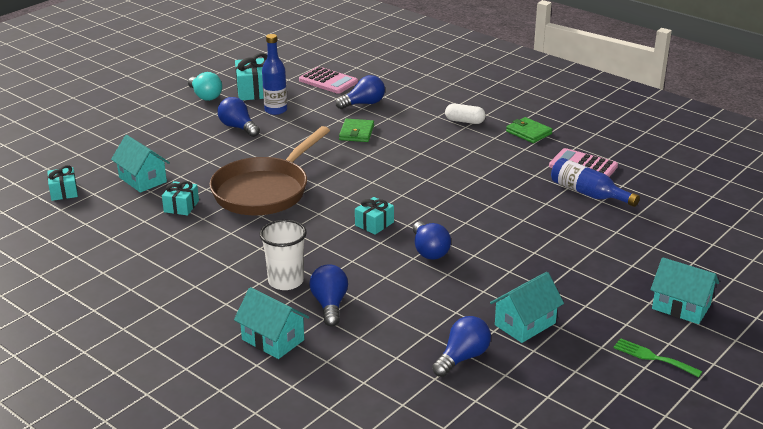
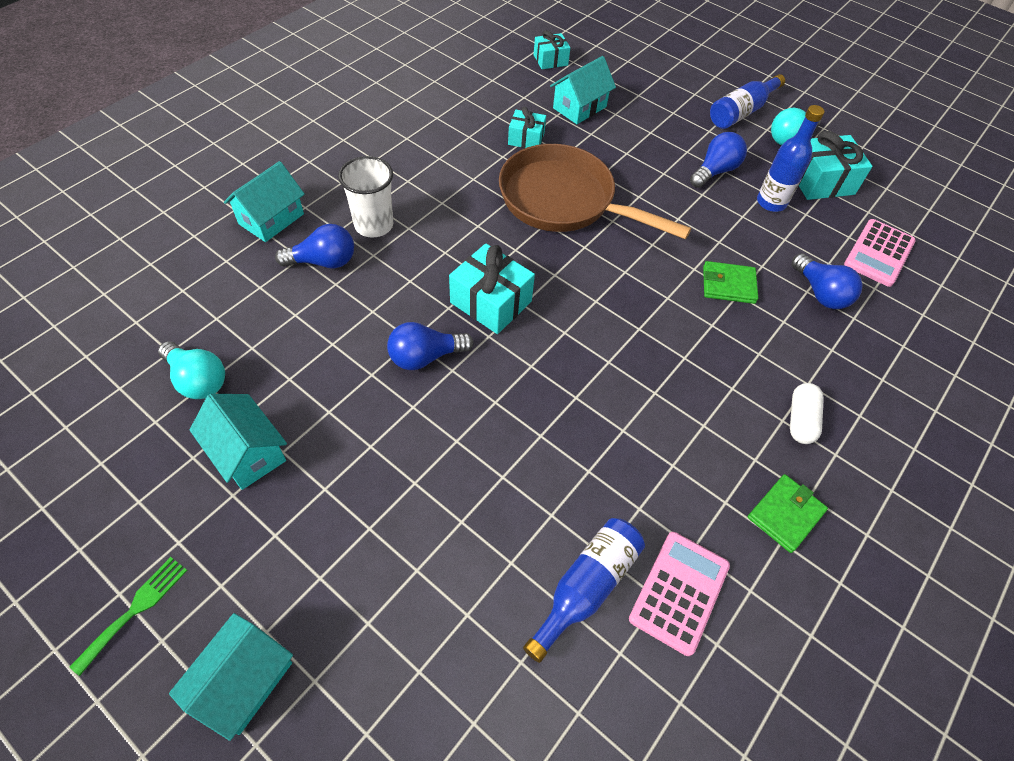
camera: 85 degrees right, 25 degrees up
(167, 111) = (741, 112): none -> blue bottle
(374, 224) = (491, 302): turquoise gift -> turquoise gift, size x1.63
(462, 358) = (198, 380): blue light bulb -> turquoise light bulb

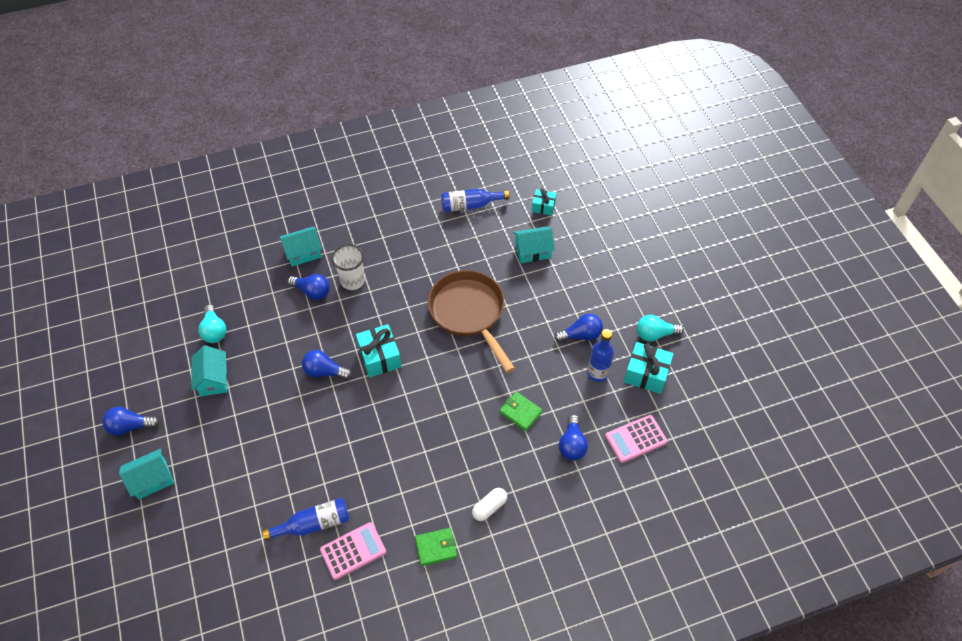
camera: 35 degrees right, 0 degrees up
(135, 609) = (130, 426): green fork -> blue light bulb
(526, 139) = (480, 260): turquoise gift -> none
(741, 112) = (640, 300): blue bottle -> blue bottle (470, 205)

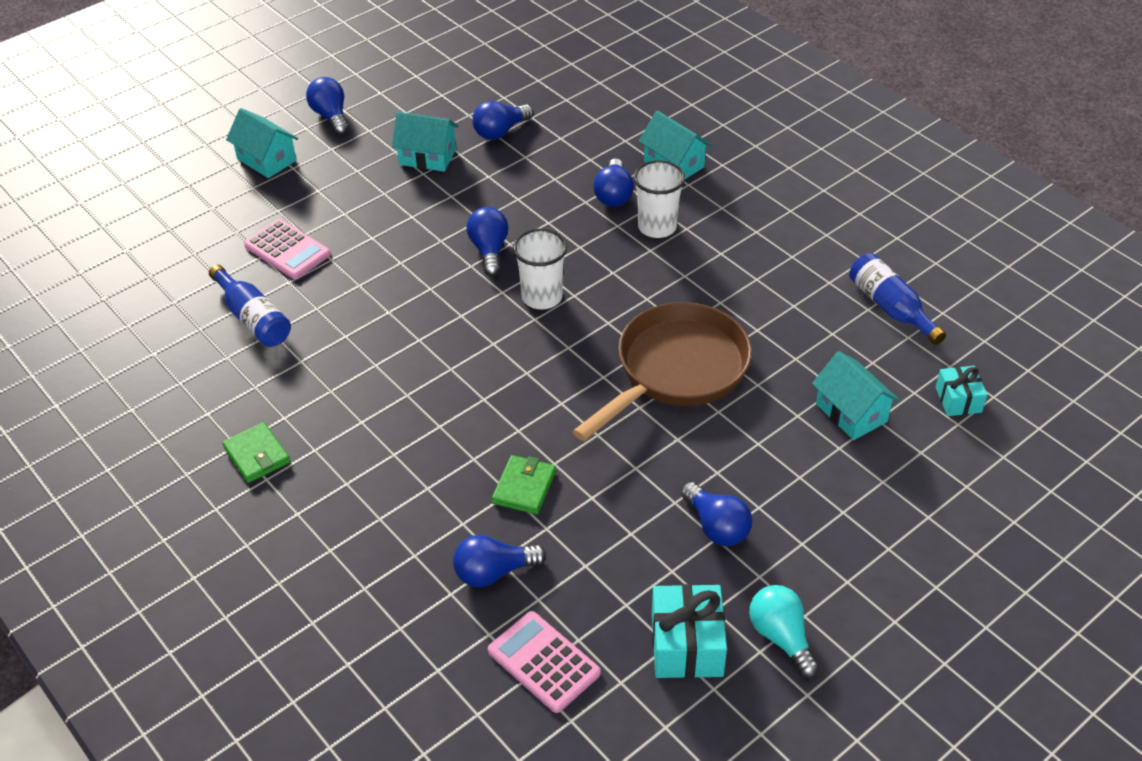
camera: 70 degrees right, 10 degrees down
(213, 379) = (427, 157): turquoise house -> turquoise house turned 45 degrees clockwise
(214, 331) = (500, 131): turquoise light bulb -> blue light bulb
(353, 551) = (226, 370): pink calculator -> pink calculator (287, 250)
(379, 357) = (542, 297): turquoise gift -> white cup
(489, 507) = (341, 497): white capsule -> none
(597, 373) = (651, 571): blue bottle -> none

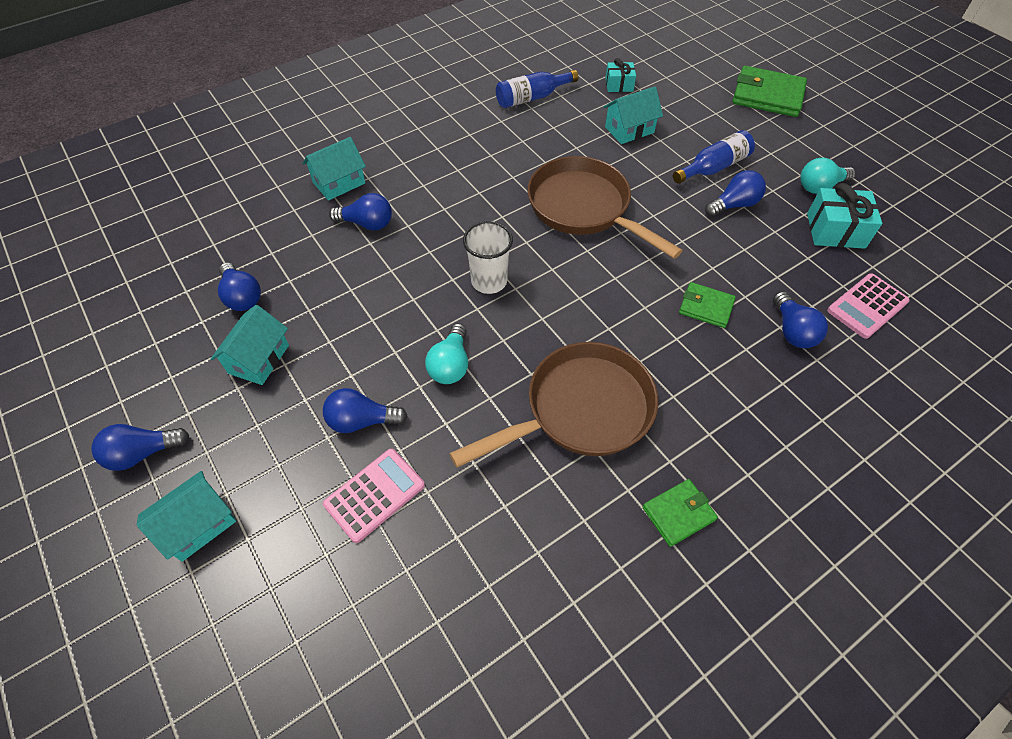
camera: 85 degrees left, 10 degrees up
(253, 318) = (480, 527): blue bottle -> blue bottle (713, 167)
(375, 380) = (581, 410): none -> brown pan
(427, 280) = (450, 365): none -> turquoise light bulb
(489, 250) = (419, 314): blue light bulb -> blue light bulb (362, 421)
(657, 227) = (417, 201): white cup -> none
(1001, 589) = (767, 96): none -> green wallet

